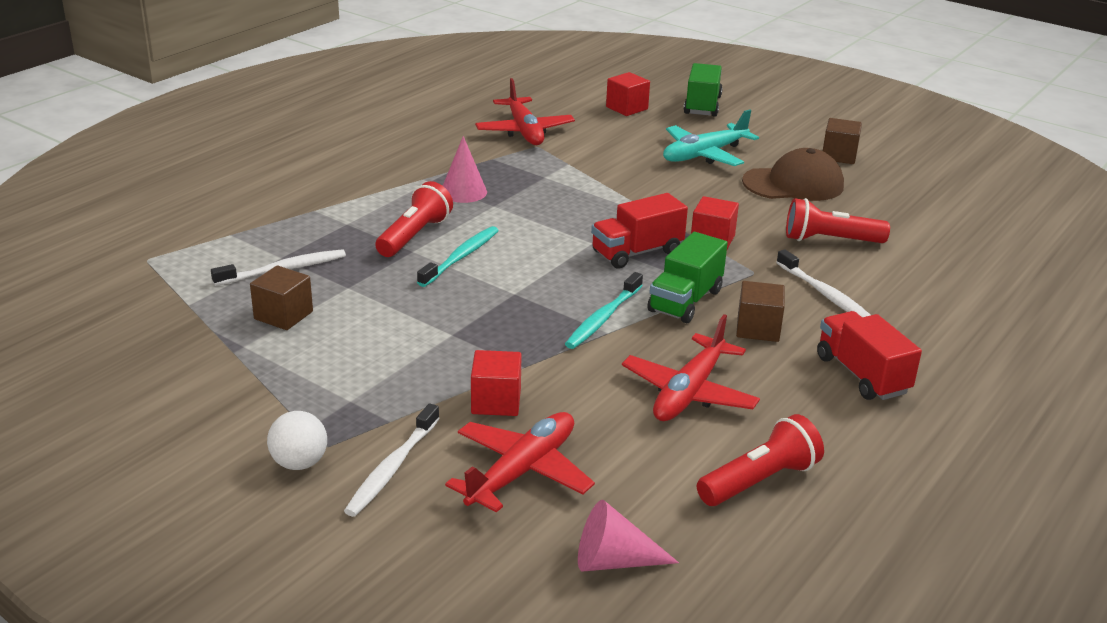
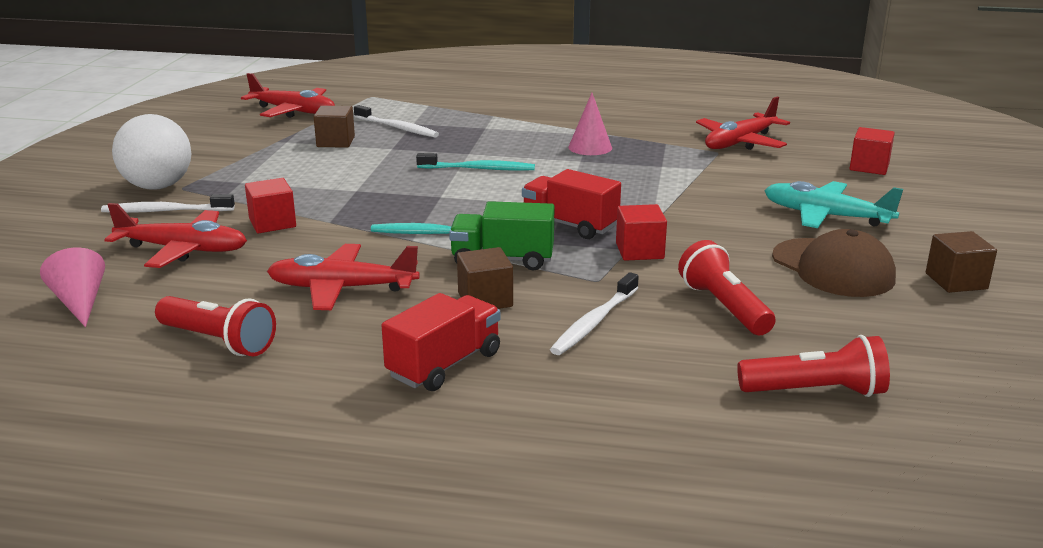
camera: 65 degrees right, 5 degrees down
(131, 320) = (293, 111): none -> red plane
(299, 463) = (158, 186): white ball -> white ball, size x1.74
(414, 235) = (494, 149): red flashlight -> red flashlight (816, 391)
(702, 105) = (946, 195): green truck -> none

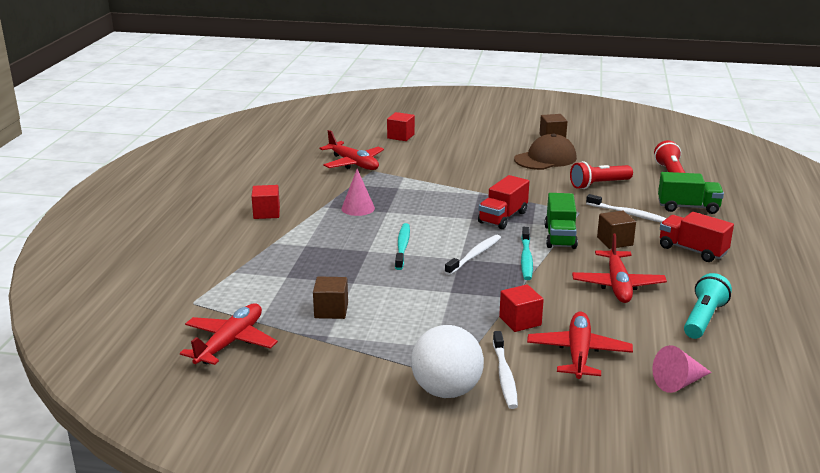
camera: 90 degrees left, 0 degrees up
(219, 341) = (703, 318): red flashlight -> turquoise flashlight
(397, 128) = (297, 284): white toothbrush -> white toothbrush (474, 255)
(635, 387) = (688, 207): none -> green truck
(639, 251) = (536, 200): red cube -> red cube (266, 213)
(826, 216) = (477, 153): turquoise plane -> none

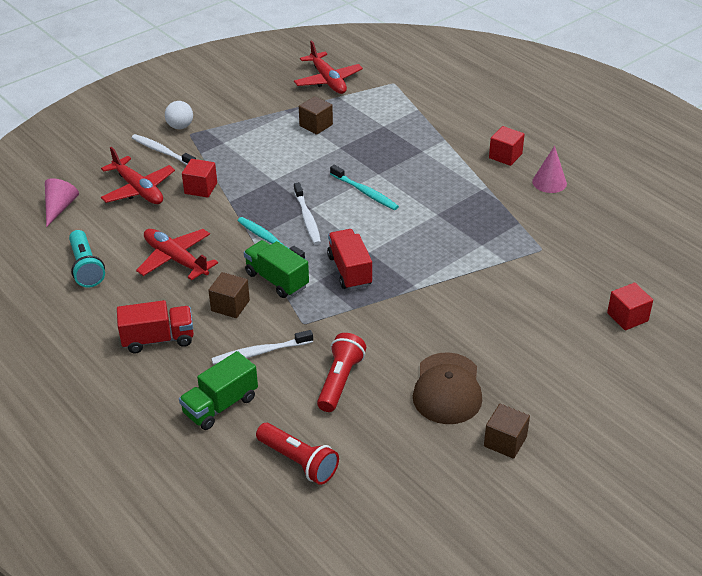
camera: 130 degrees right, 15 degrees up
(353, 163) = (574, 246): red plane -> none
(358, 208) = (462, 203): pink cone -> pink cone (549, 182)
(446, 390) = (180, 126): white ball -> white ball, size x0.57

